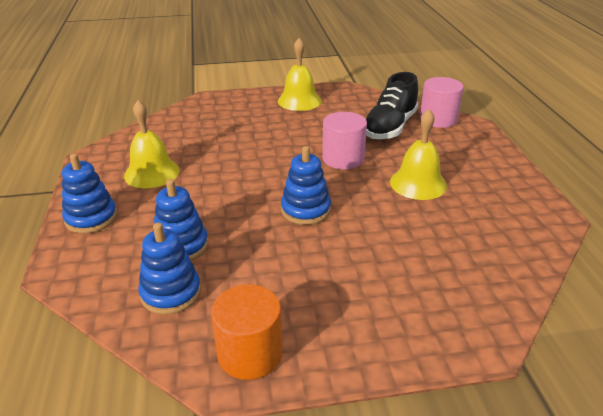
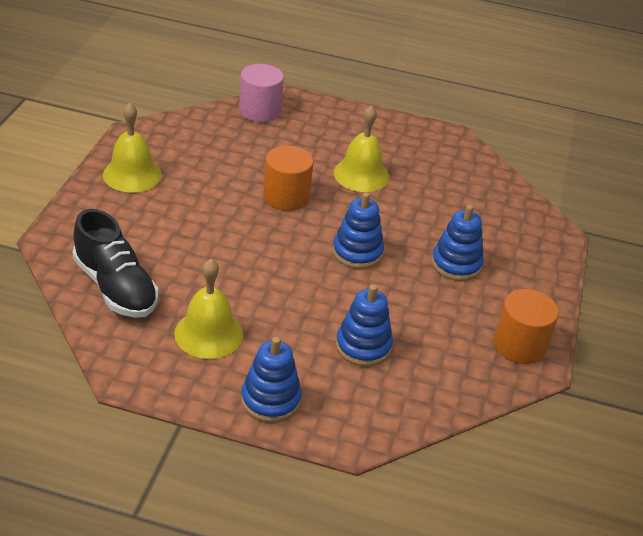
camera: 70 degrees left, 5 degrees up
(171, 293) = (428, 370): blue stacking toy -> blue stacking toy (456, 264)
(343, 158) = (286, 196): pink cylinder -> orange cylinder
(390, 127) = (250, 144): black shoe -> black shoe (115, 287)

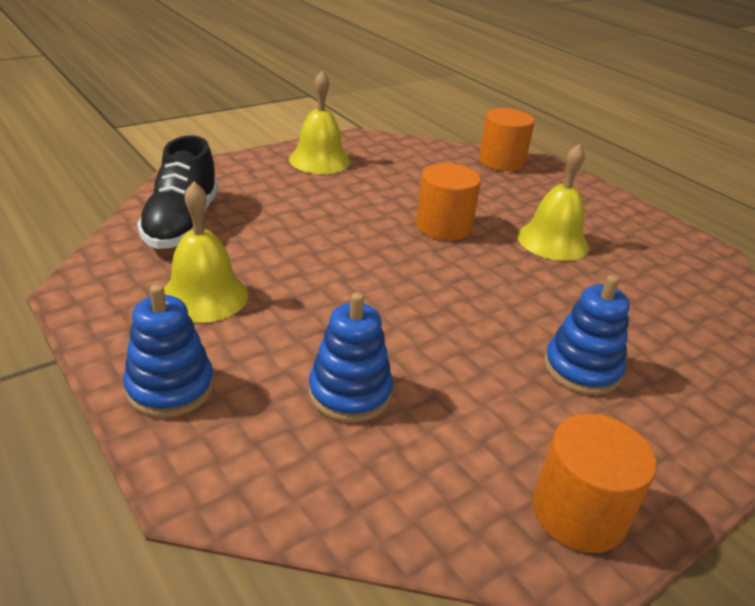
camera: 40 degrees right, 5 degrees down
(260, 111) = (501, 161): pink cylinder -> orange cylinder
(357, 252) = (462, 302): blue stacking toy -> none

